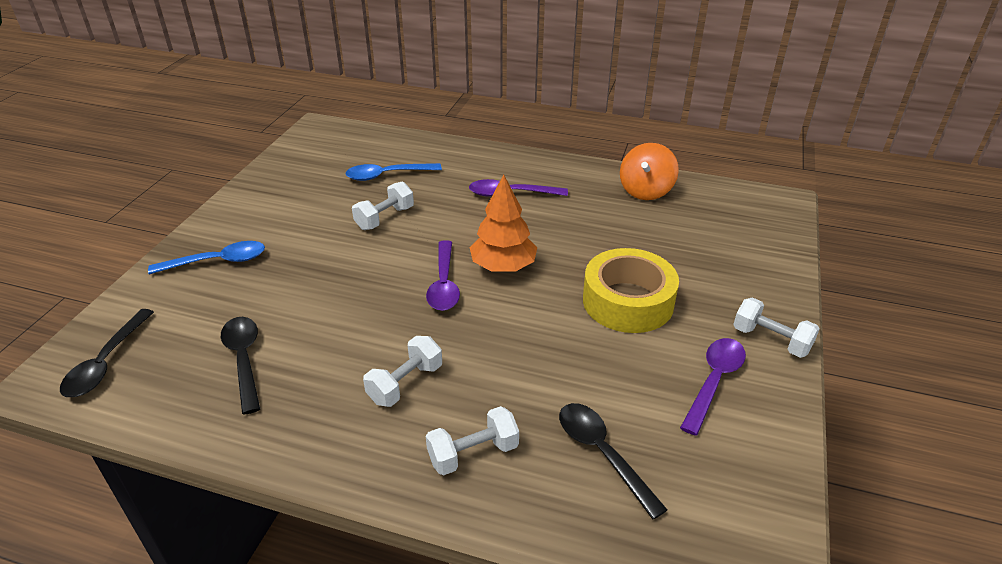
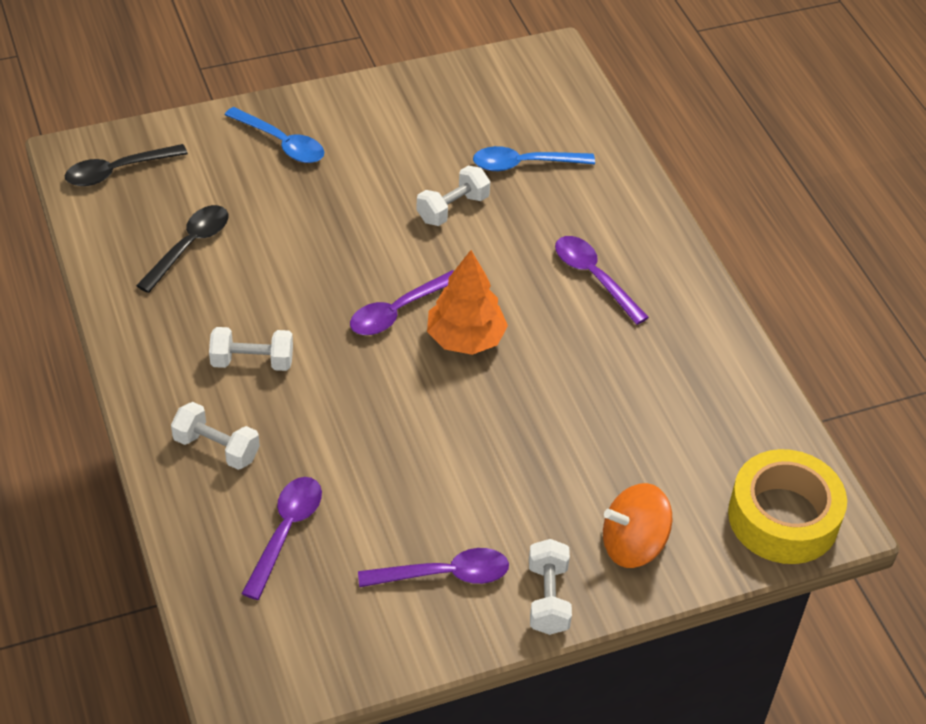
camera: 50 degrees right, 10 degrees up
(384, 218) = (452, 208): white dumbbell -> white dumbbell turned 45 degrees counterclockwise
(387, 175) = (524, 164): blue spoon -> blue spoon turned 45 degrees counterclockwise
(602, 454) = (286, 532): black spoon -> purple spoon
(628, 301) = (502, 460): yellow tape -> yellow tape (783, 517)
(645, 190) = (722, 386): orange spinning top -> orange spinning top (633, 544)

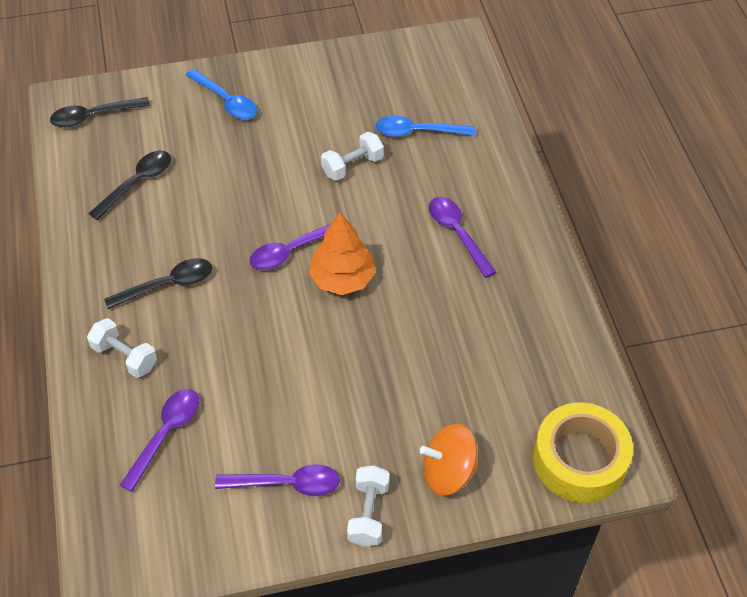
camera: 10 degrees right, 5 degrees up
(252, 361) = (167, 285): white dumbbell -> black spoon

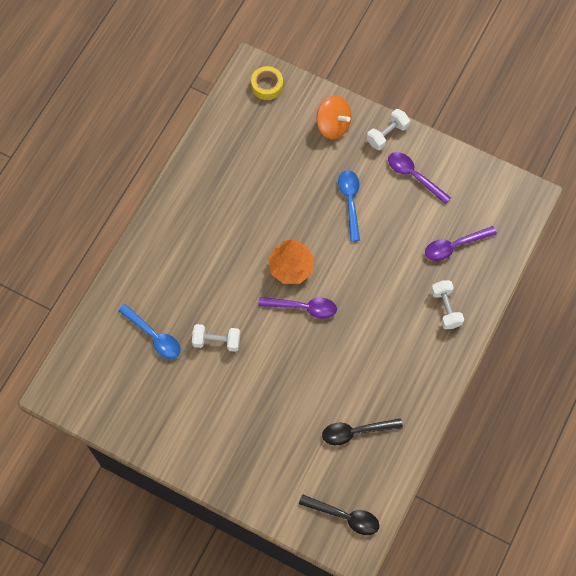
camera: 140 degrees left, 15 degrees up
(167, 285) = (390, 338): black spoon -> none
(226, 101) = (249, 460): blue spoon -> blue spoon (350, 202)
(457, 234) = (202, 247): purple spoon -> none
(579, 460) = (267, 86): yellow tape -> yellow tape, size x0.57

